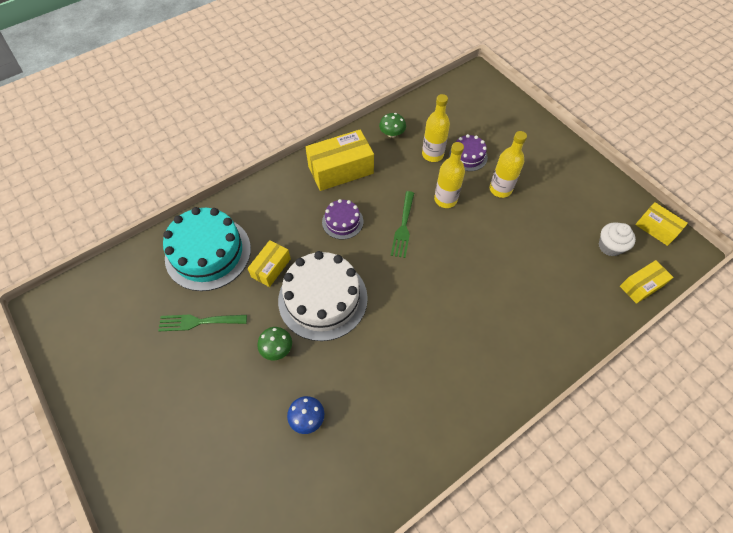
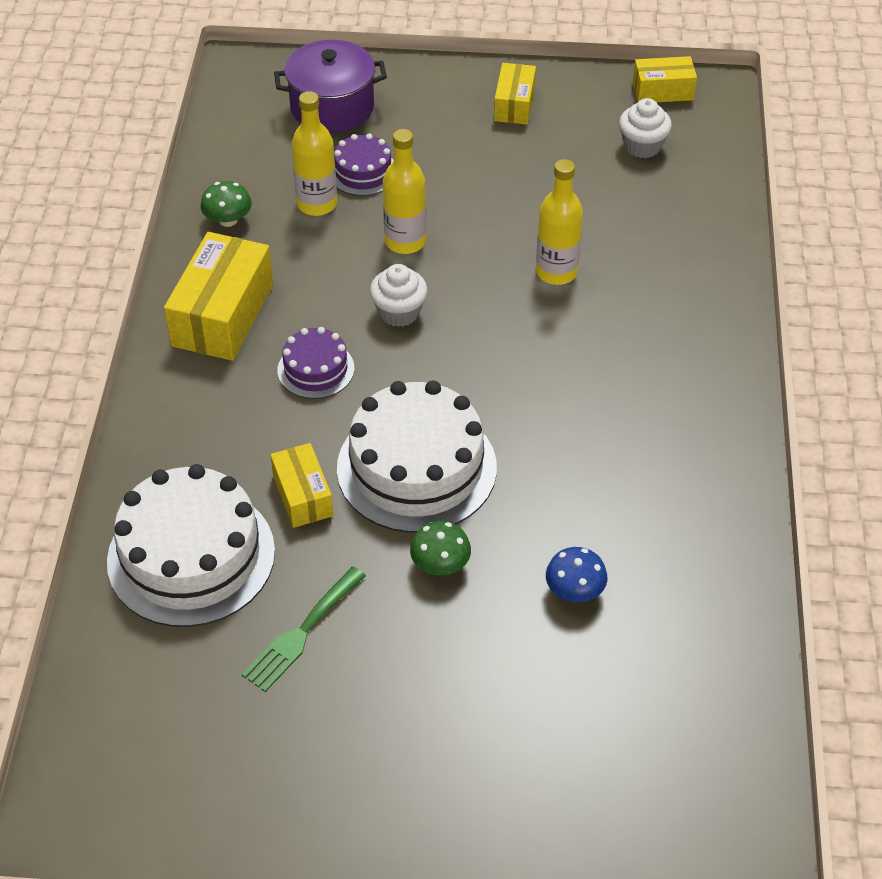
camera: 50 degrees left, 10 degrees down
(208, 253) = (191, 556): turquoise cake -> white cake
(403, 227) = (399, 312): green fork -> white cupcake
(492, 119) = (332, 107): none -> purple pot
(500, 189) = (452, 179): yellow bottle -> yellow bottle (556, 272)
(641, 286) = (719, 160): yellow box -> yellow box (514, 105)

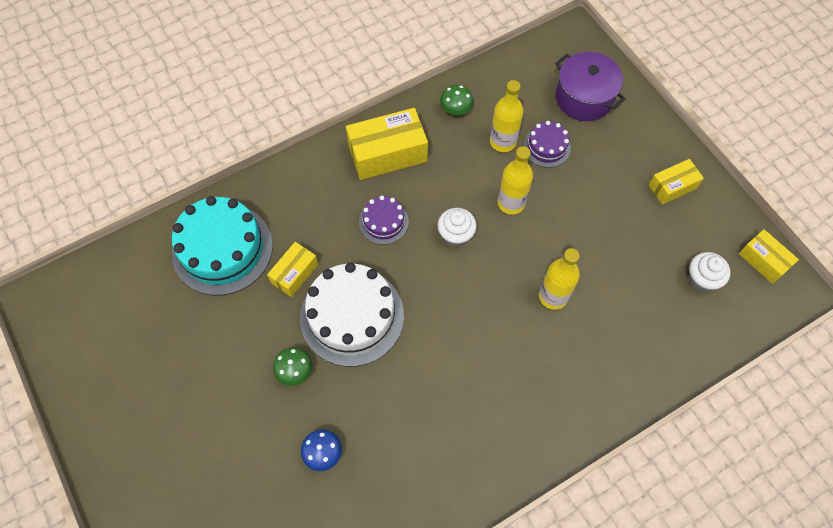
camera: 55 degrees right, 15 degrees up
(191, 556) = (222, 249): white cake -> turquoise cake
(301, 633) = (208, 332): green fork -> none

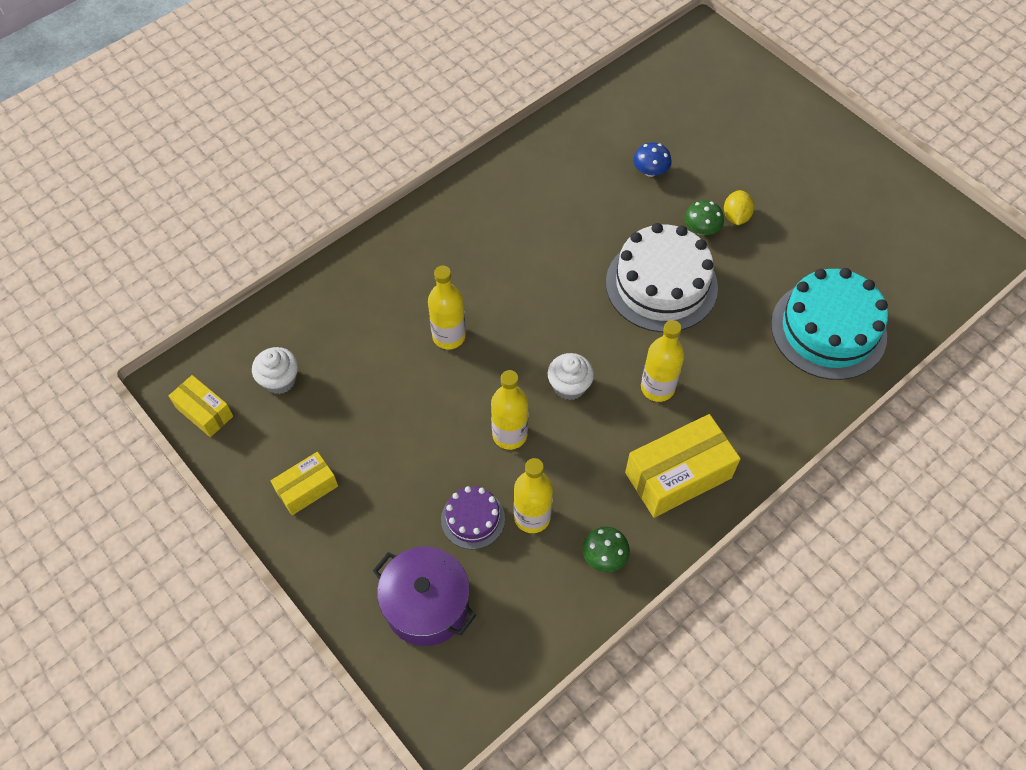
camera: 170 degrees right, 5 degrees down
(256, 379) = (736, 217): none -> yellow lemon
(294, 273) = (738, 317): yellow box -> none
(383, 222) = (657, 388): purple cake -> yellow bottle

